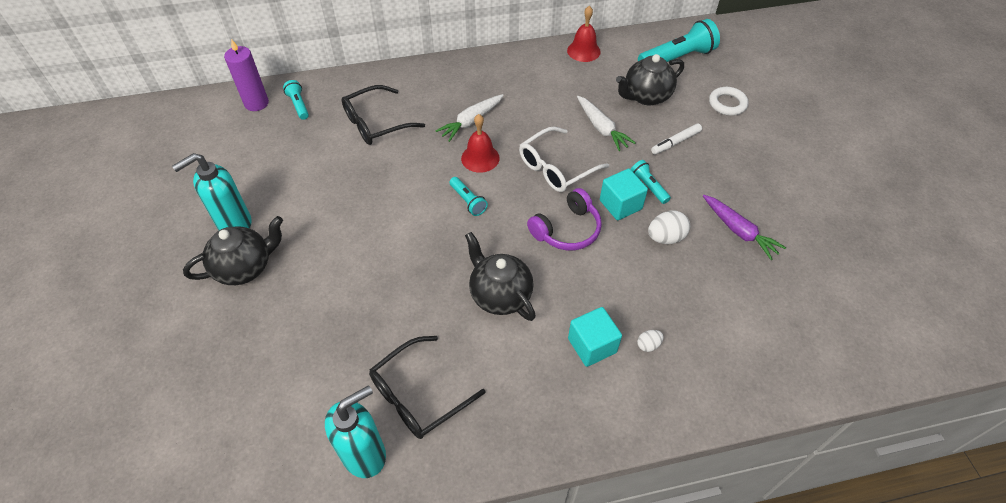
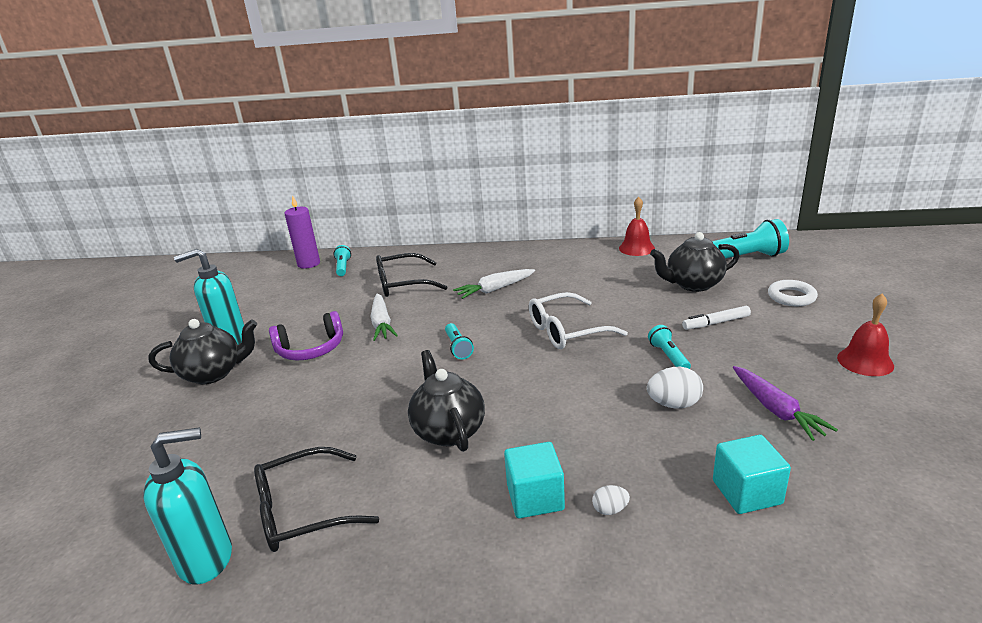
camera: 20 degrees right, 25 degrees down
(480, 158) = (489, 316): red bell -> red bell (865, 361)
(567, 230) = (555, 383): purple headphones -> purple headphones (311, 349)
(601, 128) = (632, 304): white carrot -> white carrot (382, 323)
(620, 205) = (628, 368): turquoise cube -> turquoise cube (747, 492)

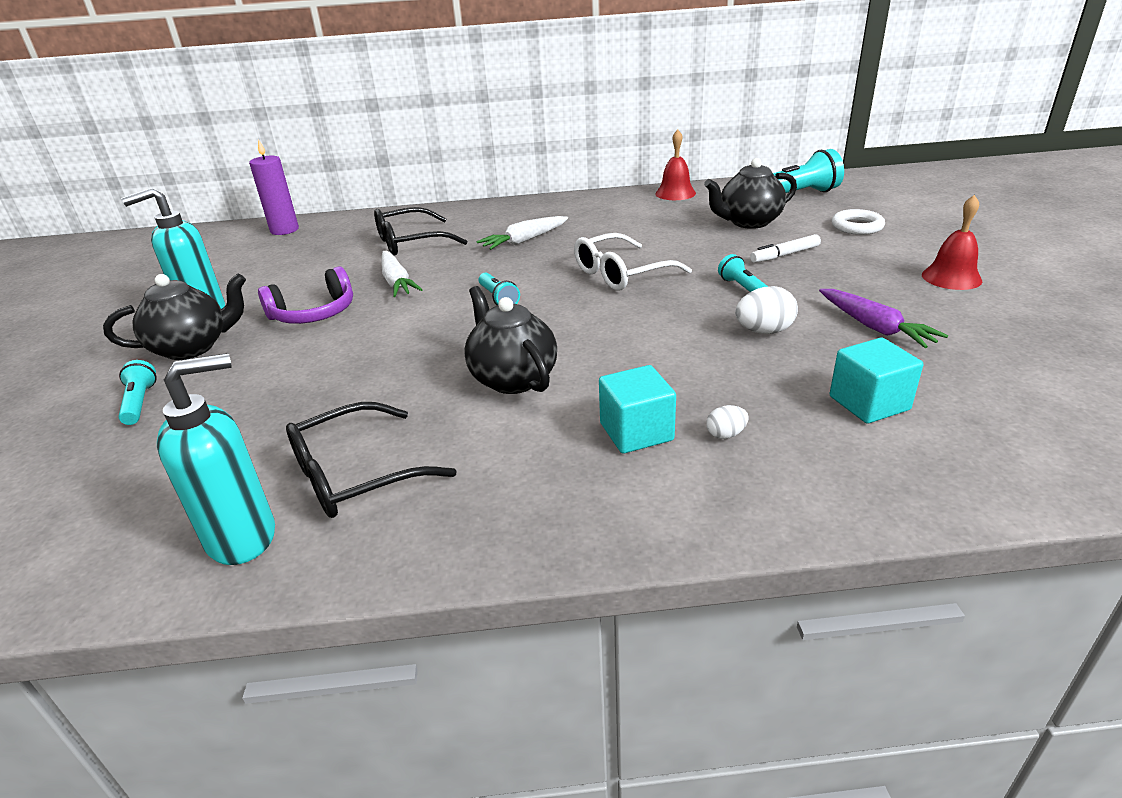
camera: 10 degrees left, 5 degrees up
(343, 267) = (330, 231): turquoise flashlight -> turquoise flashlight (140, 403)

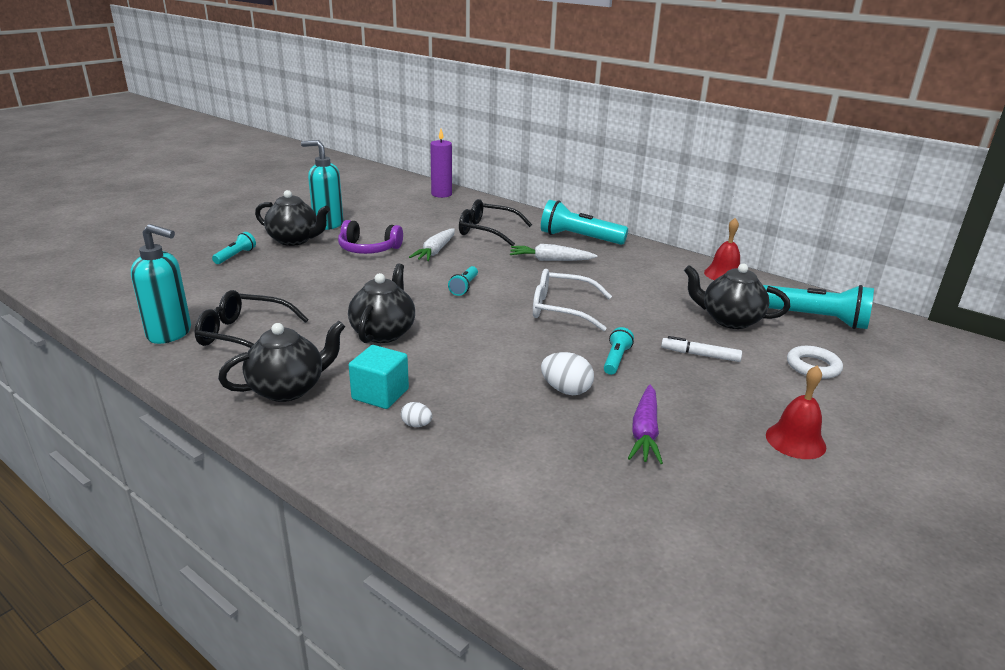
camera: 40 degrees right, 5 degrees down
(509, 213) = (579, 238): none -> turquoise flashlight
(538, 490) = (288, 389): none -> black teapot
(869, 403) = (528, 465): turquoise cube -> none

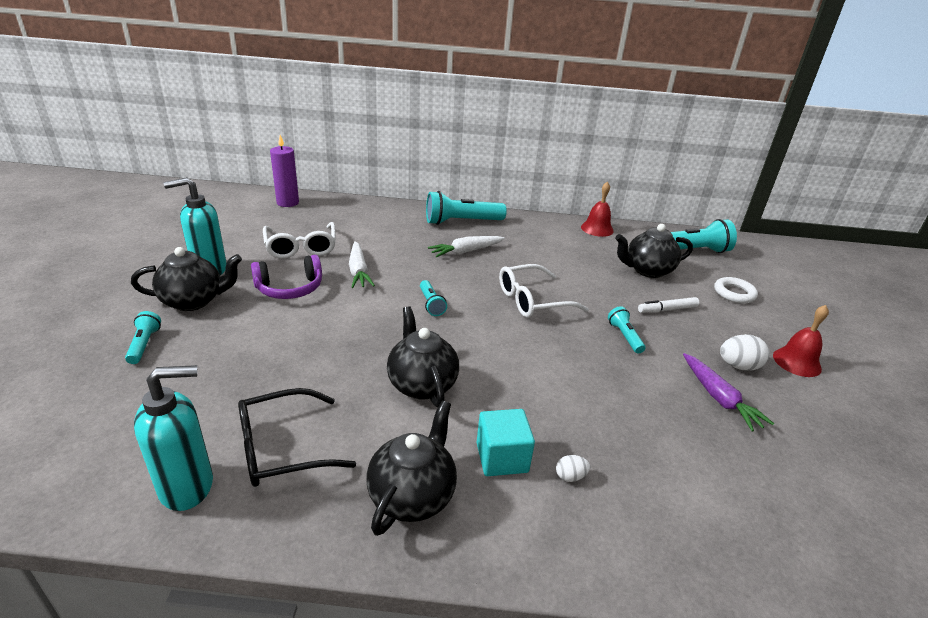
camera: 35 degrees left, 5 degrees up
(411, 226) = (301, 247): none -> white glasses
(487, 231) = (378, 235): black glasses -> none
(566, 390) = (629, 382): white egg -> white egg (738, 366)

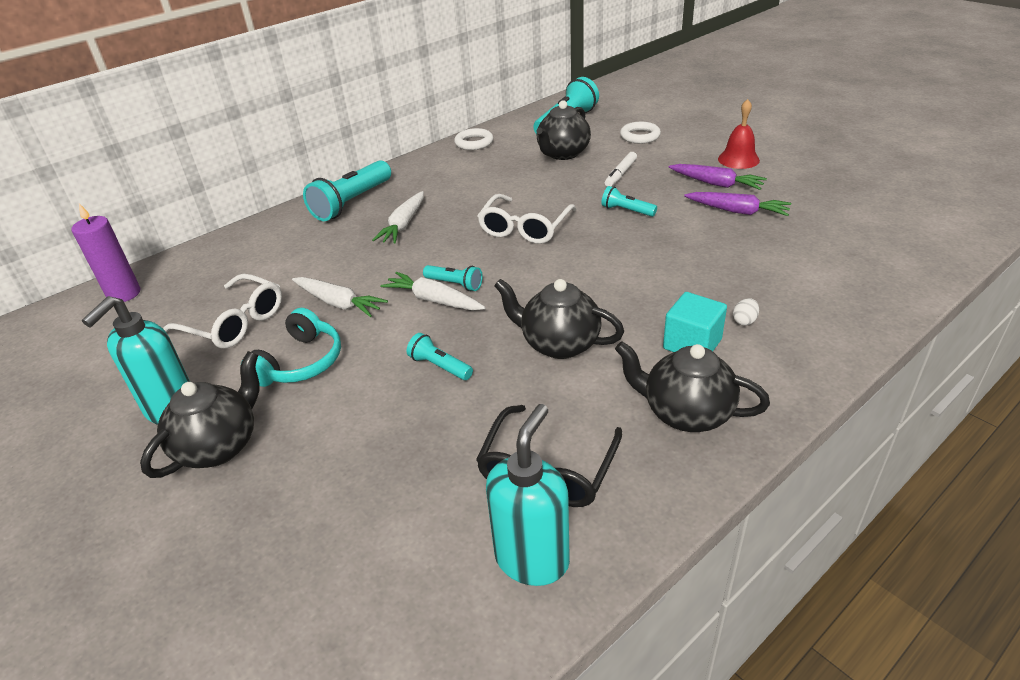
camera: 40 degrees left, 5 degrees up
(144, 344) = (251, 518): turquoise flashlight -> turquoise flashlight (440, 366)
(290, 288) = (300, 362): purple headphones -> turquoise headphones
(404, 305) = (434, 300): none -> white carrot
(412, 496) = (686, 413): black teapot -> black teapot turned 45 degrees counterclockwise
(597, 229) = (474, 143): red bell -> white ring
(738, 366) = (716, 184): white egg -> purple carrot

